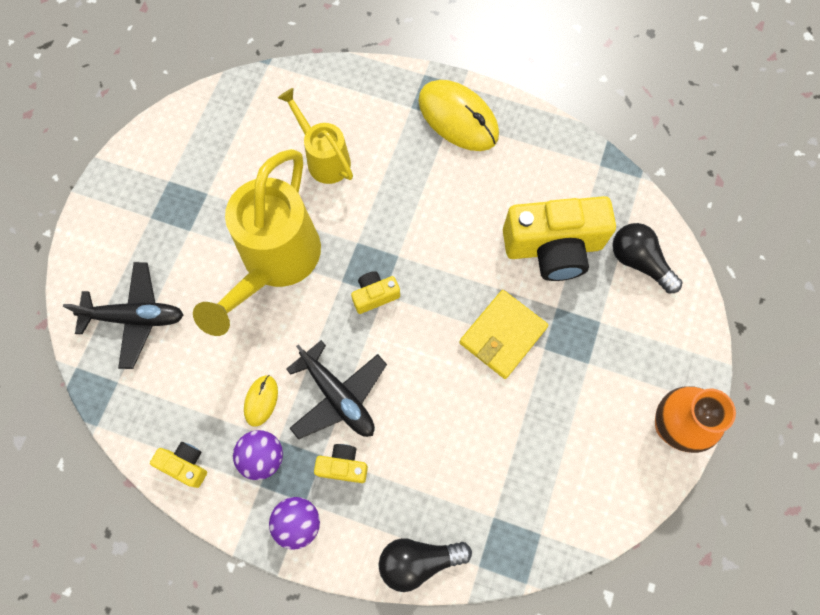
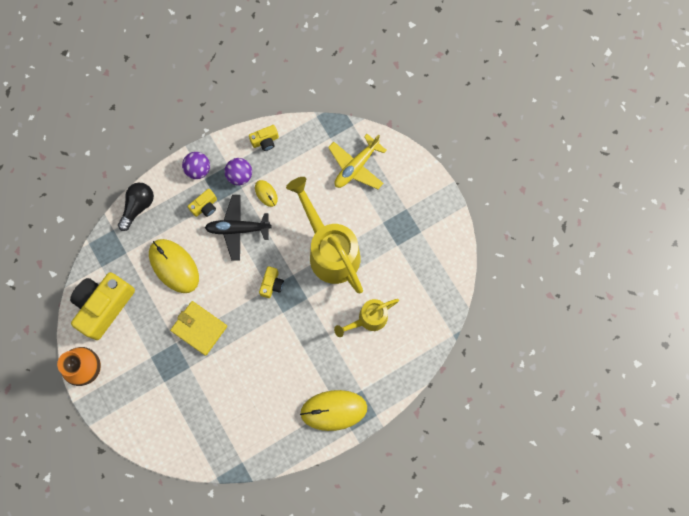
camera: 130 degrees right, 5 degrees up
(135, 317) = (356, 166): black plane -> yellow plane
(324, 158) = (368, 319): yellow watering can -> yellow watering can turned 150 degrees clockwise
(455, 436) = (174, 266): none -> yellow mouse
(503, 335) = (199, 328): yellow wallet -> yellow wallet turned 45 degrees counterclockwise
(553, 247) = (220, 394): yellow camera -> yellow camera (104, 306)
(639, 262) = (175, 431): black light bulb -> none

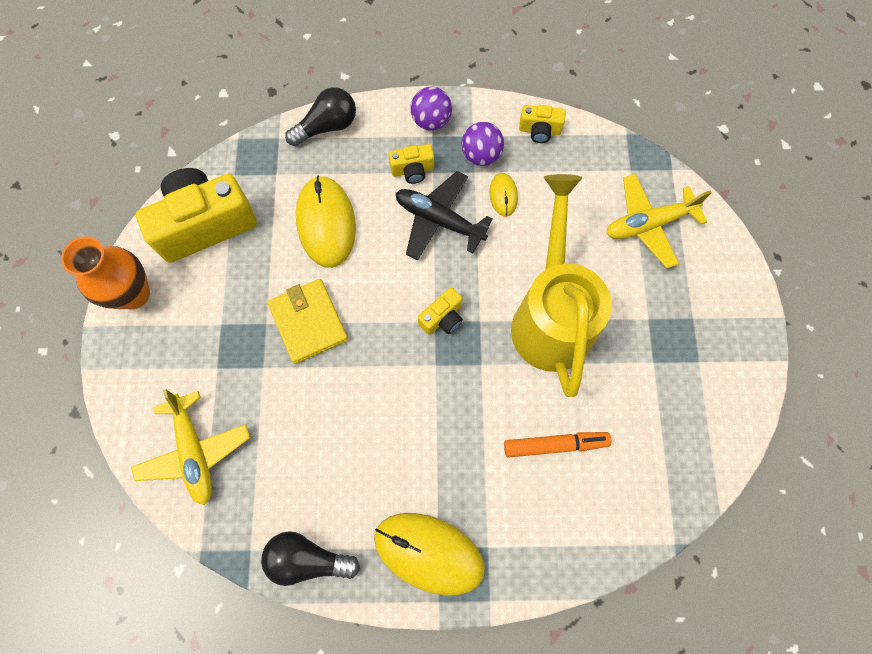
camera: 30 degrees right, 5 degrees down
(181, 431) = (195, 451): none -> yellow plane
(274, 449) = (308, 559): none -> black light bulb
(368, 319) = (555, 445): yellow watering can -> orange marker

